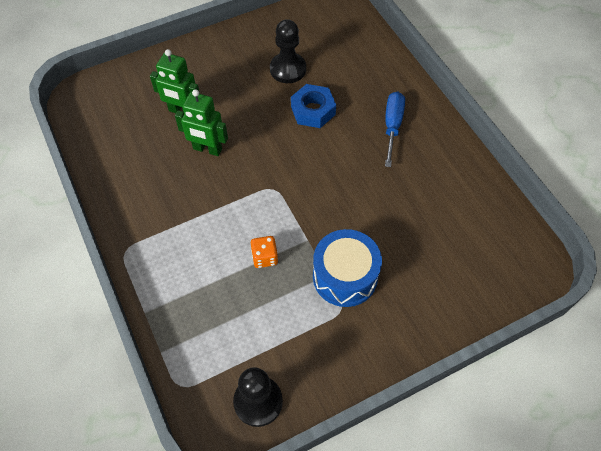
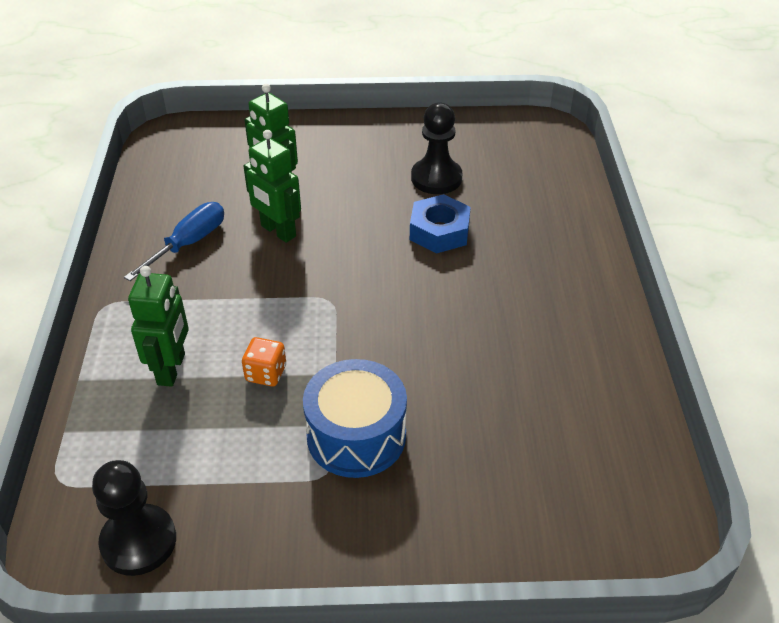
camera: 25 degrees right, 15 degrees down
(202, 279) = (172, 369): none -> green robot
(392, 126) = (537, 282): blue screwdriver -> blue screwdriver (188, 244)

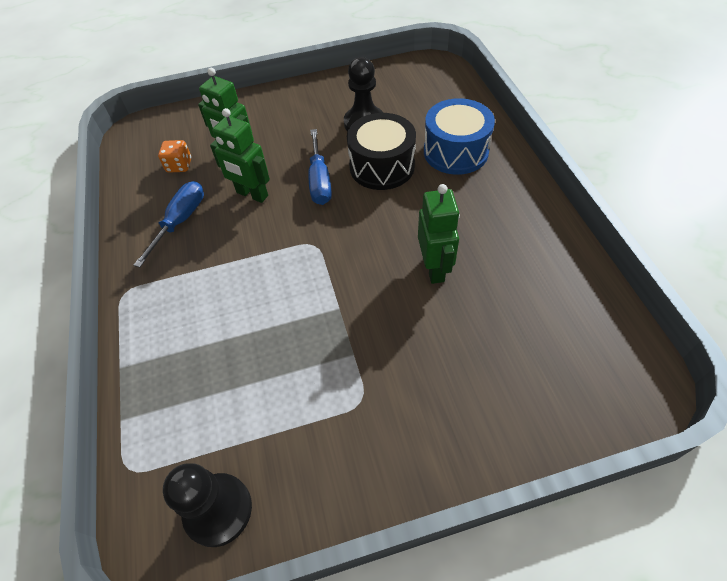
camera: 10 degrees left, 10 degrees up
(172, 369) = (199, 338): green robot -> green robot (434, 268)
(266, 373) = (281, 322): orange dice -> orange dice (179, 166)
(356, 436) = (375, 360): blue drum -> blue drum (455, 152)
(361, 232) = (319, 180): none -> blue screwdriver
(439, 231) = (382, 166): blue nut -> black drum

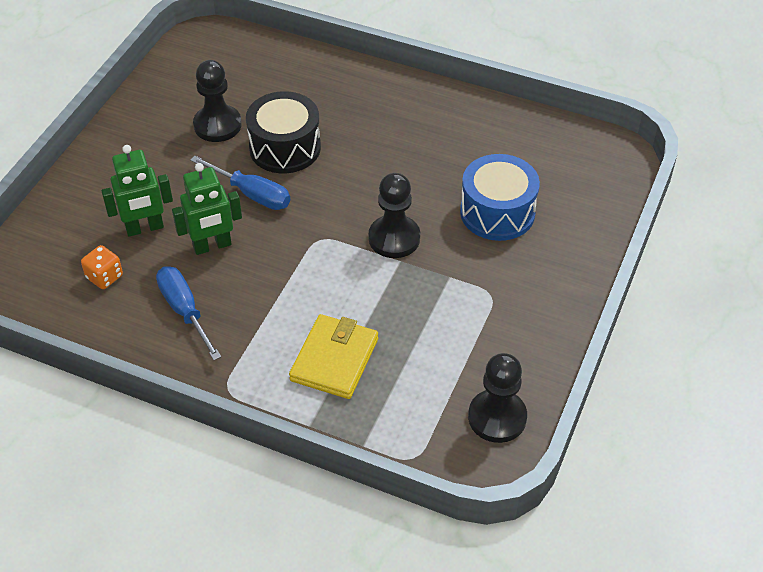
camera: 55 degrees left, 5 degrees down
(198, 337) = (334, 359): none -> yellow wallet
(358, 288) = (394, 238): none -> black pawn
(434, 268) = (424, 186): green robot -> none
(455, 152) = (325, 97): blue drum -> blue drum (497, 212)

